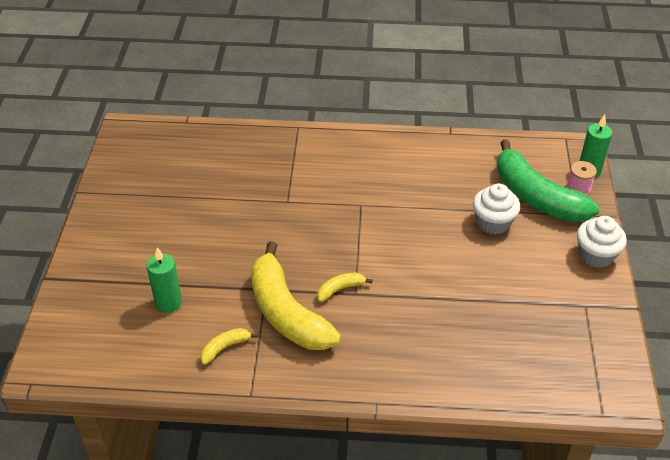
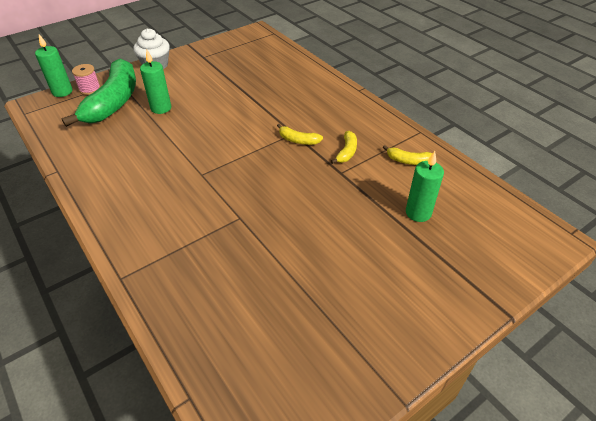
camera: 130 degrees left, 0 degrees up
(286, 312) = (347, 152): yellow banana -> yellow banana, size x0.42
(493, 223) = (161, 108): white cupcake -> green candle

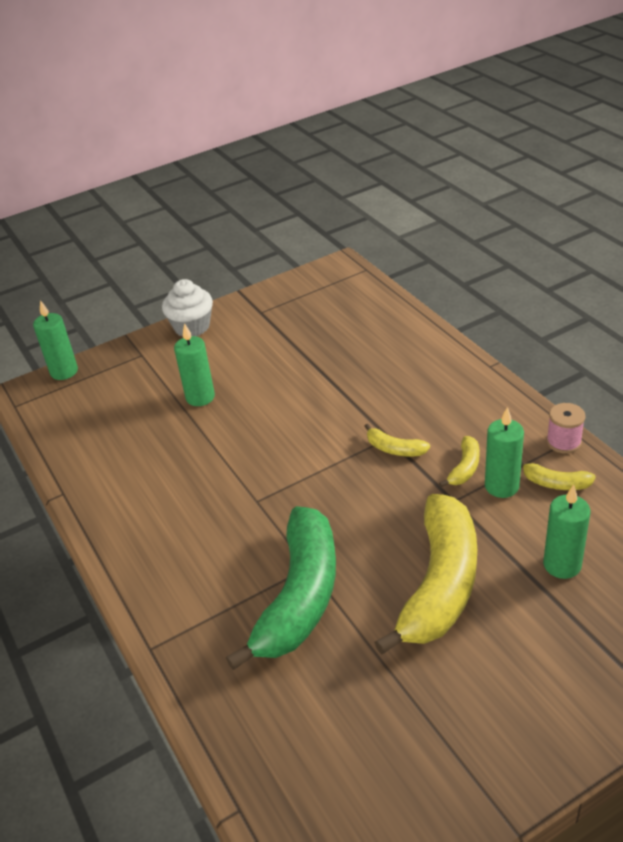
camera: 10 degrees right, 5 degrees down
(90, 89) = (101, 367): pink spool -> pink spool (563, 442)
(114, 102) = (135, 387): green banana -> green banana (300, 597)
(335, 227) = (440, 584): none -> yellow banana
(372, 163) = (501, 486): none -> green candle

